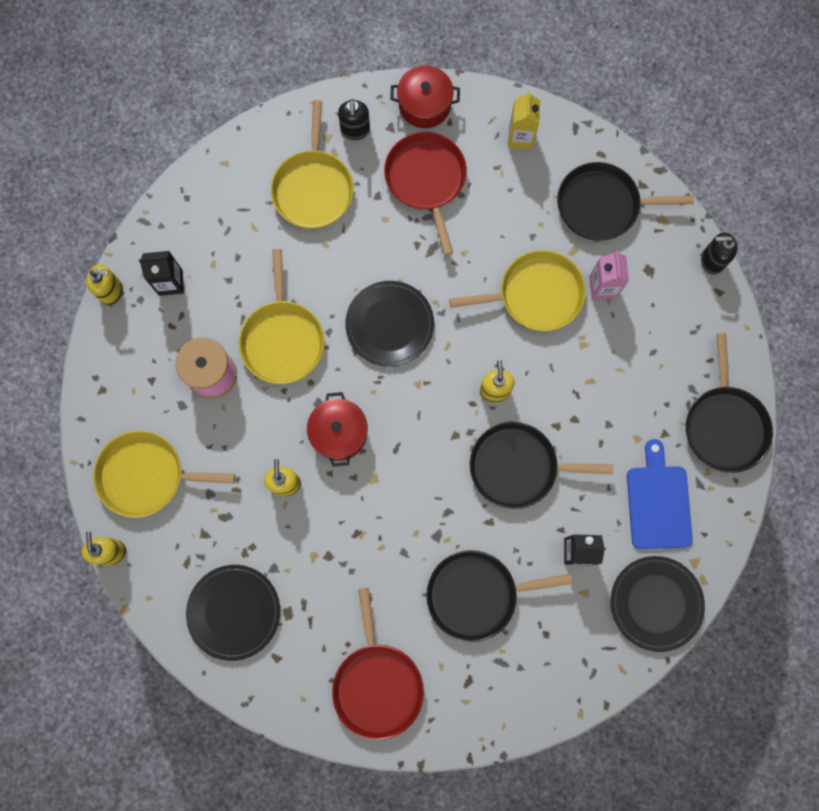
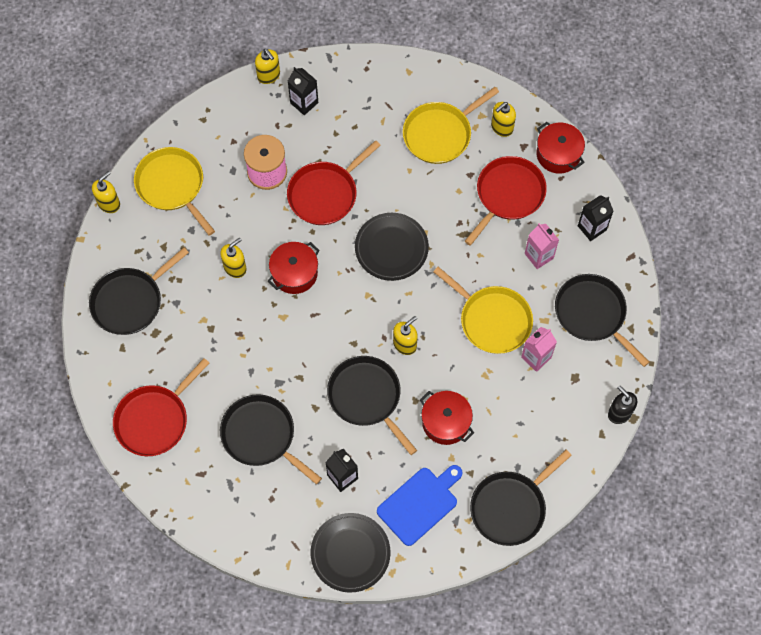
camera: 50 degrees right, 10 degrees down
(234, 612) = (130, 301): black plate -> black pan
(282, 339) = (325, 194): yellow pan -> red pan
(355, 130) = (501, 127): black soap dispenser -> yellow soap dispenser
(508, 204) = (539, 256): none -> pink carton
(520, 137) = (592, 228): yellow carton -> black carton
(599, 416) = (445, 422): none -> red pot

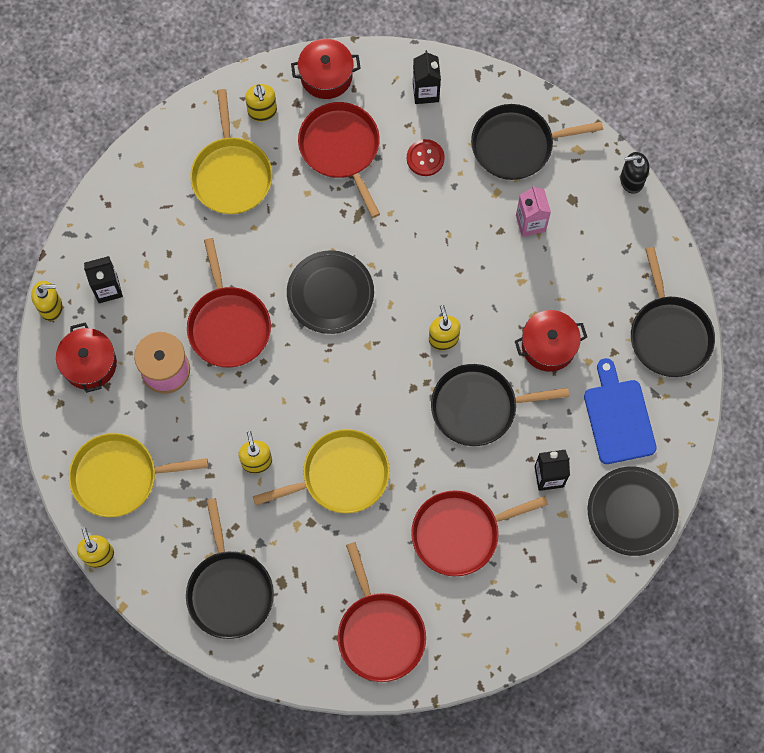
camera: 60 degrees left, 5 degrees up
(261, 436) = (460, 533): black pan -> red pan
(294, 273) = (300, 404): red pot -> red pot (89, 364)
(492, 320) = (467, 241): yellow pan -> yellow pan (340, 475)
(539, 256) = (425, 158): pink carton -> red button

